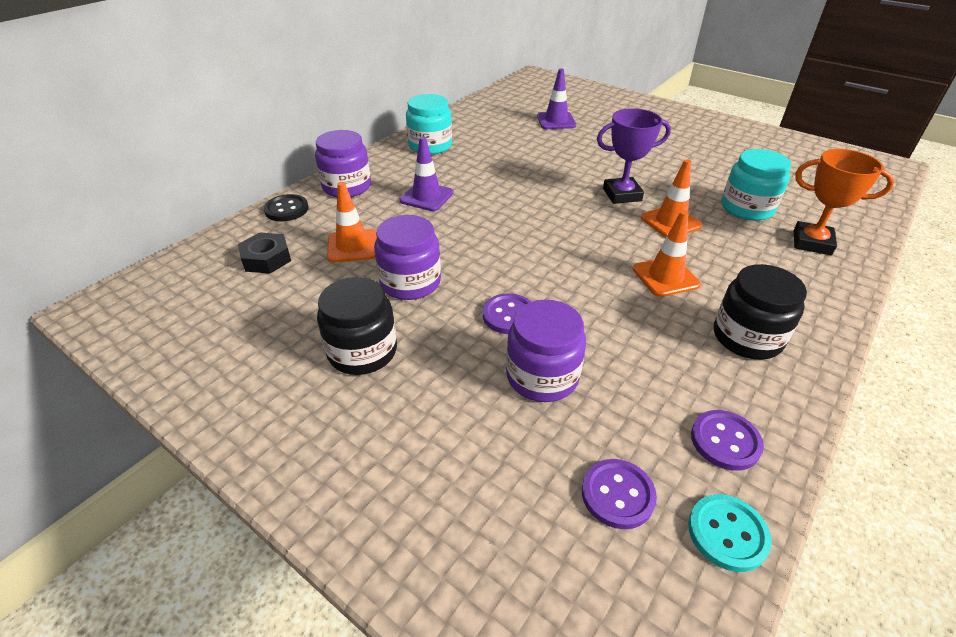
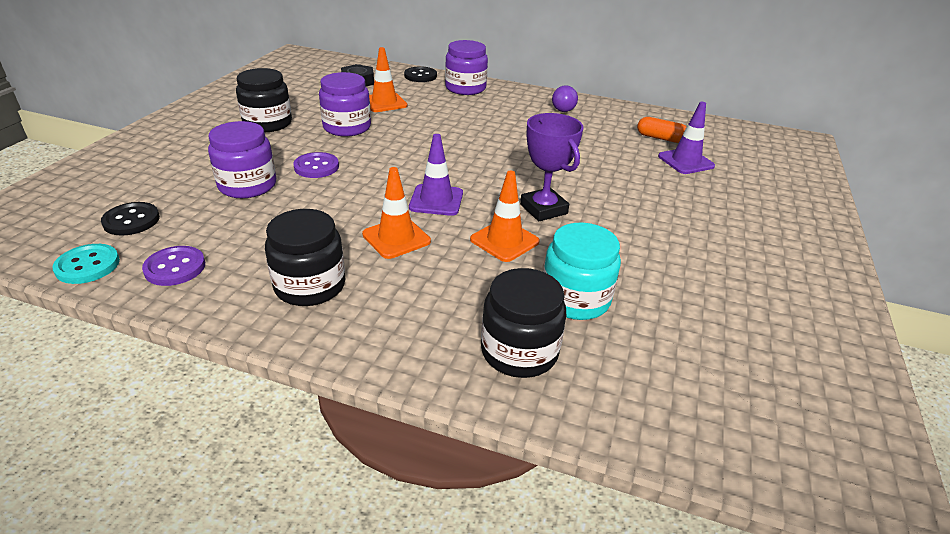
camera: 70 degrees right, 5 degrees down
(426, 197) = (470, 117): purple traffic cone -> purple traffic cone (436, 200)
(430, 146) = (562, 107): turquoise jar -> purple light bulb
(513, 120) = (660, 138): none -> orange capsule
(617, 495) = (131, 220): purple button -> black button
(812, 242) = (519, 351): orange trophy -> black jar

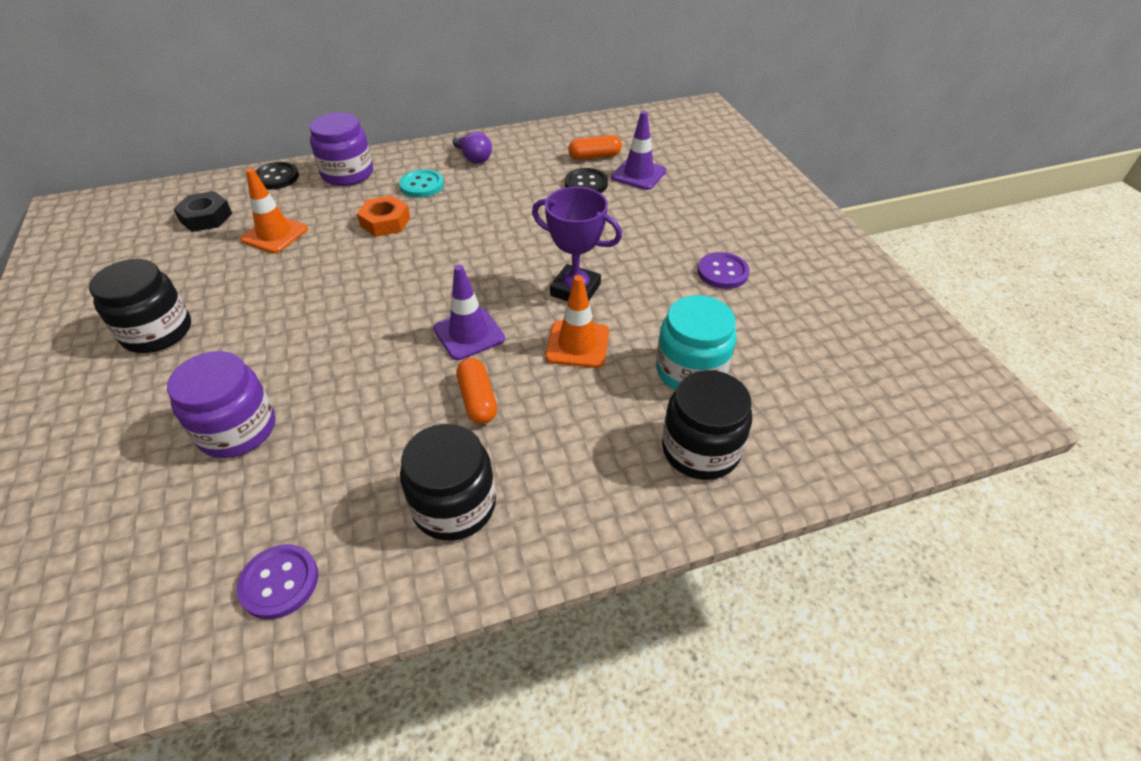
camera: 35 degrees left, 10 degrees up
(88, 265) = (161, 653): turquoise button -> turquoise button (422, 185)
(131, 220) = (141, 562): black button -> black button (586, 184)
(316, 167) = (293, 361): purple button -> purple button (722, 272)
(347, 127) = (268, 289): purple jar -> none
(396, 238) = (477, 400): orange traffic cone -> orange capsule
(457, 121) = (385, 222): none -> orange nut

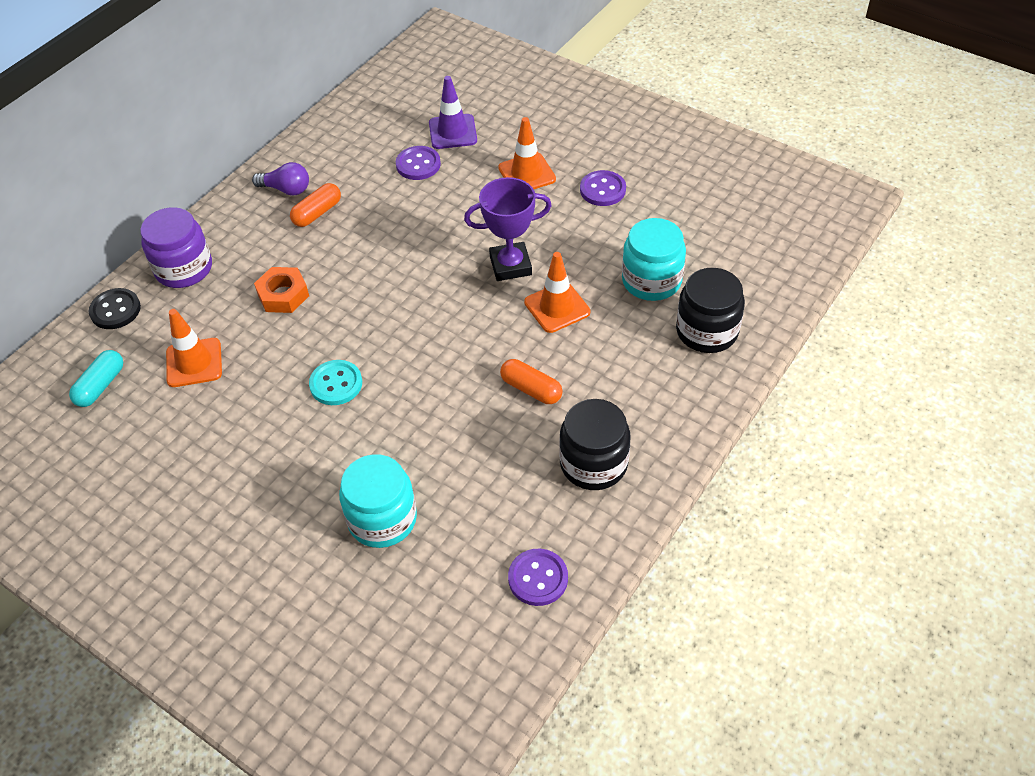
camera: 35 degrees left, 5 degrees up
(157, 332) = (209, 500): black jar -> none
(206, 217) = (100, 386): black nut -> turquoise capsule
(237, 429) = (382, 519): purple jar -> turquoise jar
(422, 185) = (272, 242): turquoise button -> turquoise button (336, 384)
(469, 334) = (469, 347): purple traffic cone -> none
(586, 184) = (418, 164): black button -> purple button
(594, 156) = (396, 132): orange capsule -> orange capsule (317, 213)
(667, 229) = (527, 173): none -> orange traffic cone

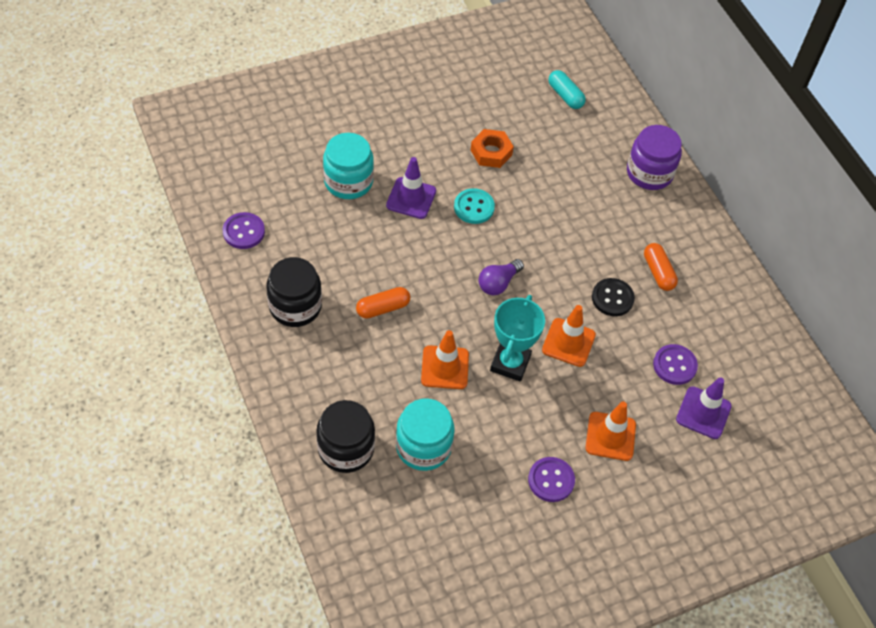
camera: 115 degrees right, 5 degrees up
(115, 310) = (632, 124): black button -> black button (612, 298)
(194, 363) = (550, 145): orange traffic cone -> orange traffic cone (568, 342)
(283, 295) = (581, 215): orange nut -> orange nut (491, 152)
(286, 189) = (701, 265): purple light bulb -> purple light bulb (498, 283)
(364, 445) = (411, 198): none -> purple traffic cone
(510, 265) = (510, 363): purple trophy -> turquoise trophy

